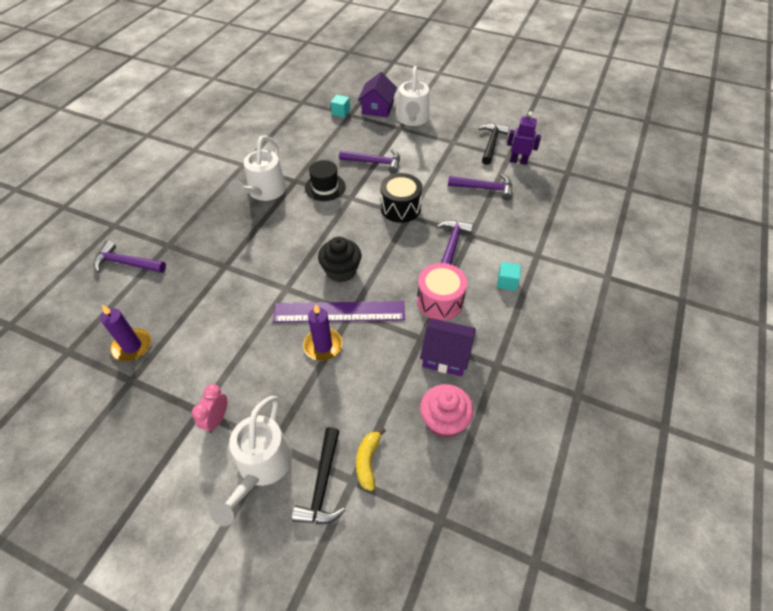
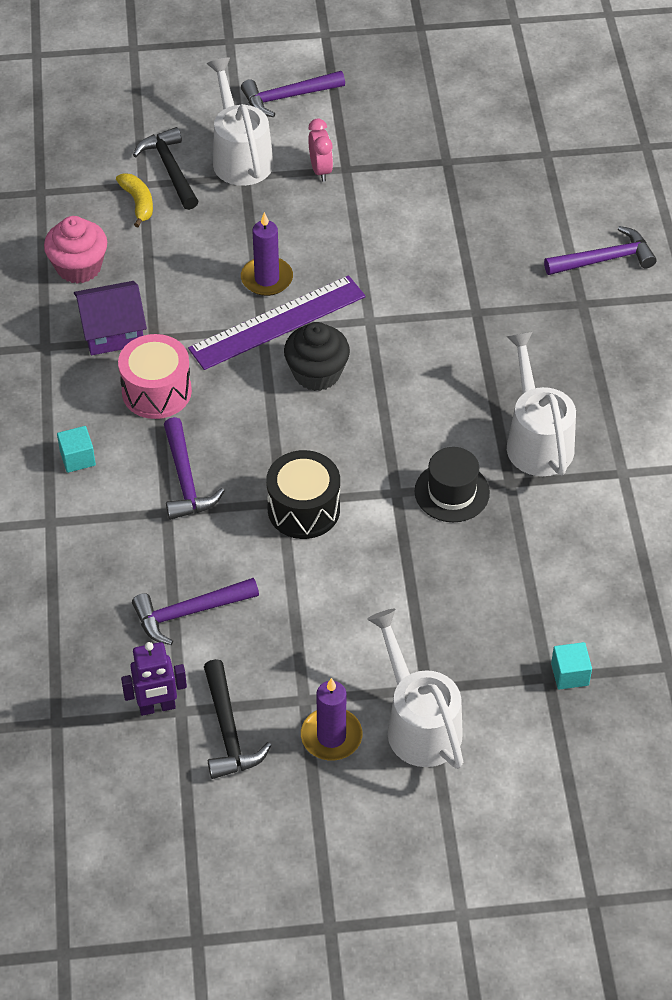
camera: 150 degrees right, 0 degrees up
(132, 346) = (483, 187): purple candle -> purple candle (331, 736)
(374, 162) = (411, 580): purple hammer -> purple hammer (287, 97)
(377, 108) = (509, 722): purple house -> none

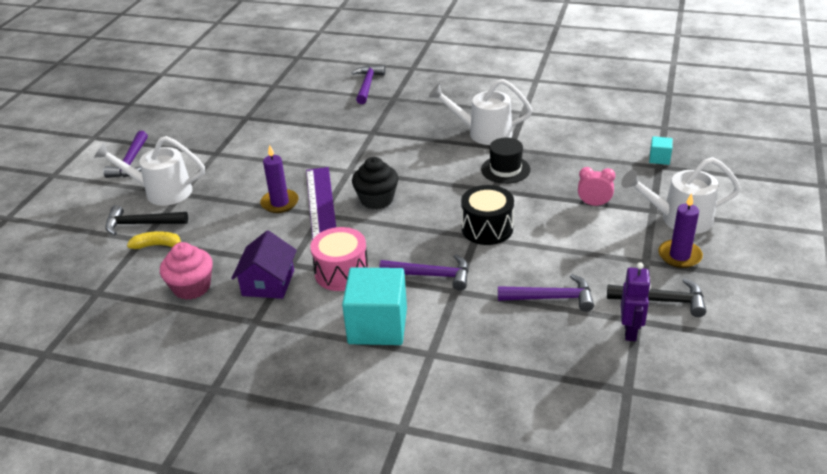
camera: 65 degrees left, 15 degrees down
(77, 458) = (377, 326): turquoise cube -> turquoise cube, size x2.23
(189, 612) = (551, 298): purple hammer -> purple hammer turned 90 degrees counterclockwise
(320, 170) = (207, 163): pink clock -> pink clock (594, 204)

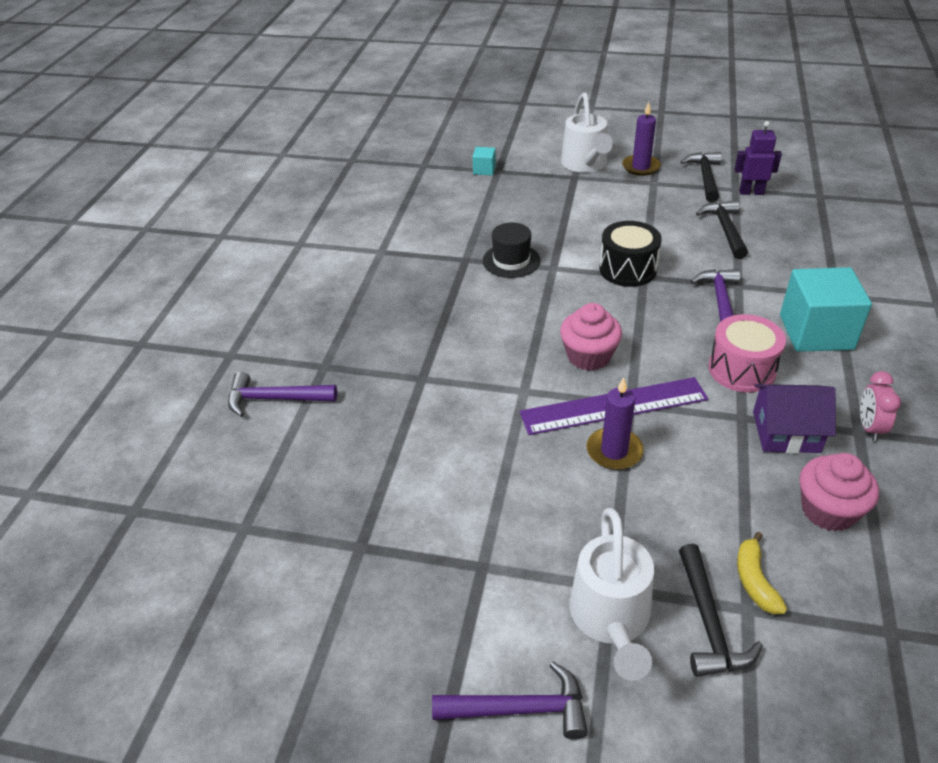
camera: 95 degrees left, 5 degrees up
(377, 199) = (589, 356): black cupcake -> pink cupcake
(483, 133) = (429, 280): white watering can -> none
(551, 298) = (725, 229): purple hammer -> black hammer
(594, 204) = (570, 206): pink clock -> pink clock (869, 428)

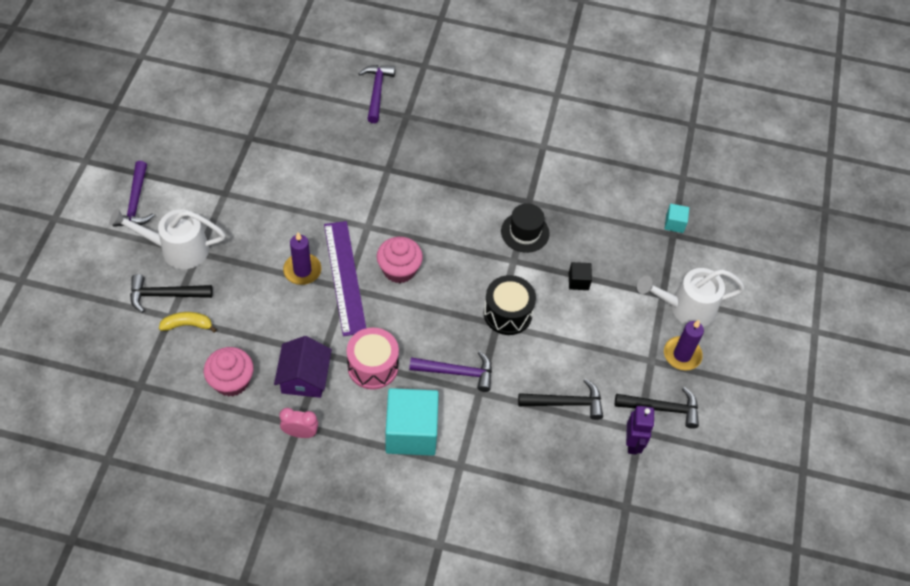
camera: 85 degrees right, 15 degrees up
(571, 224) = (578, 281): none -> black cube

